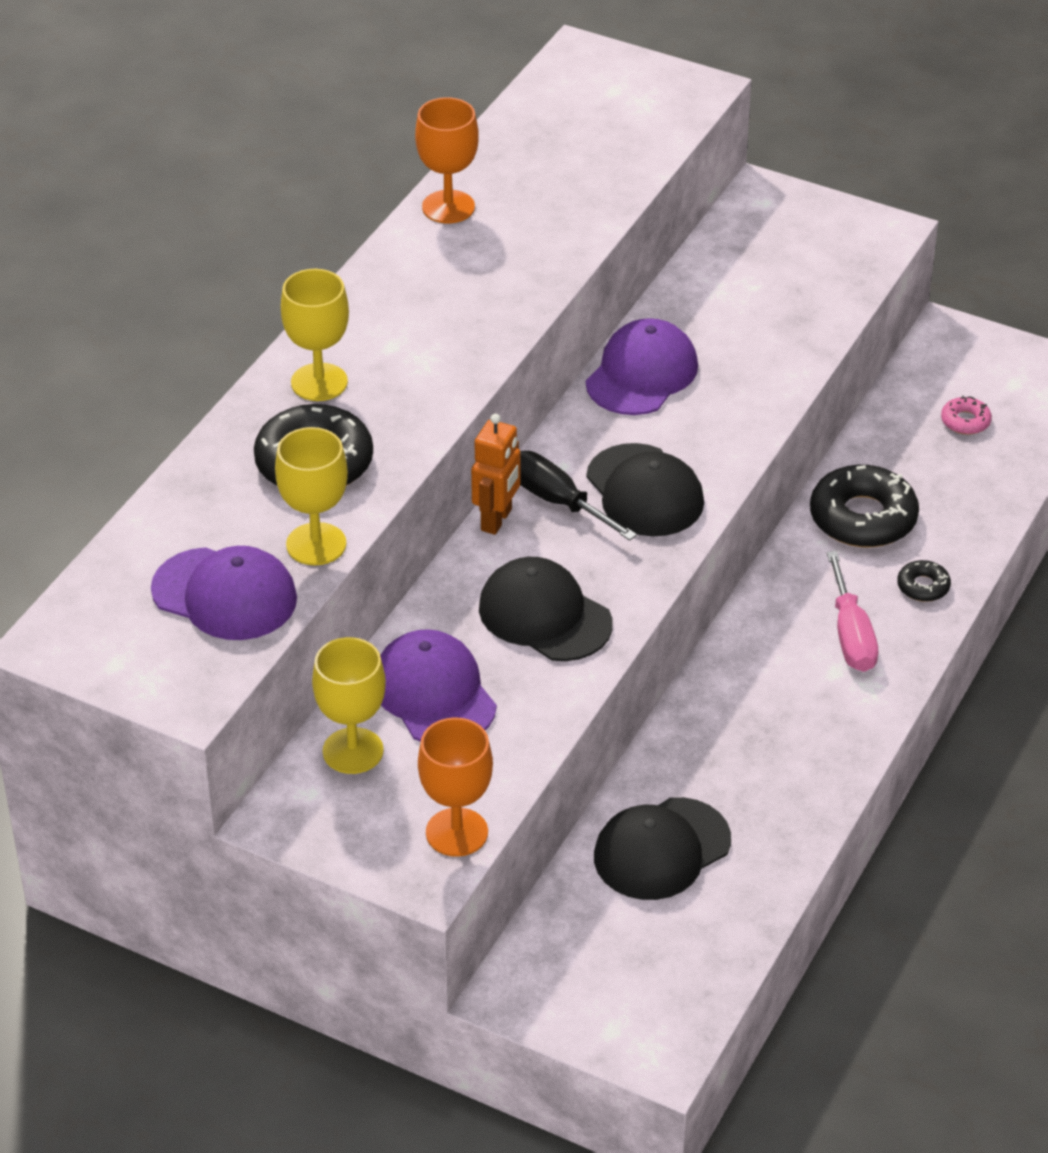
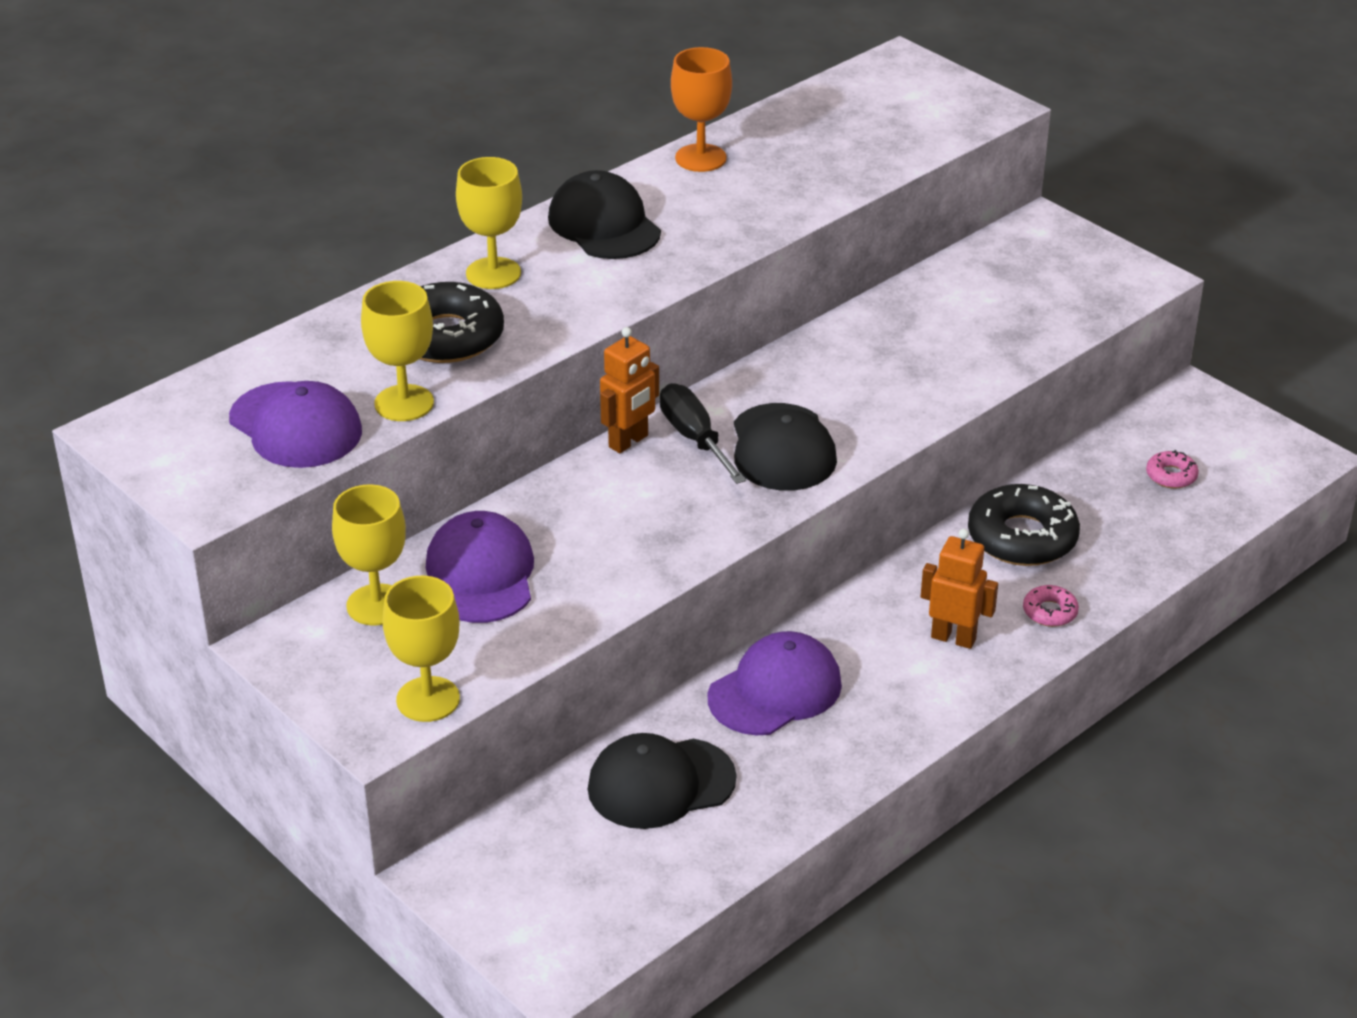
camera: 20 degrees right, 5 degrees down
(456, 832) = (428, 699): orange goblet -> yellow goblet
(545, 616) = (624, 532): black cap -> black cap (604, 225)
(641, 374) = (838, 349): purple cap -> purple cap (775, 690)
(851, 635) = (953, 638): pink screwdriver -> orange robot
(923, 586) = (1050, 612): black donut -> pink donut

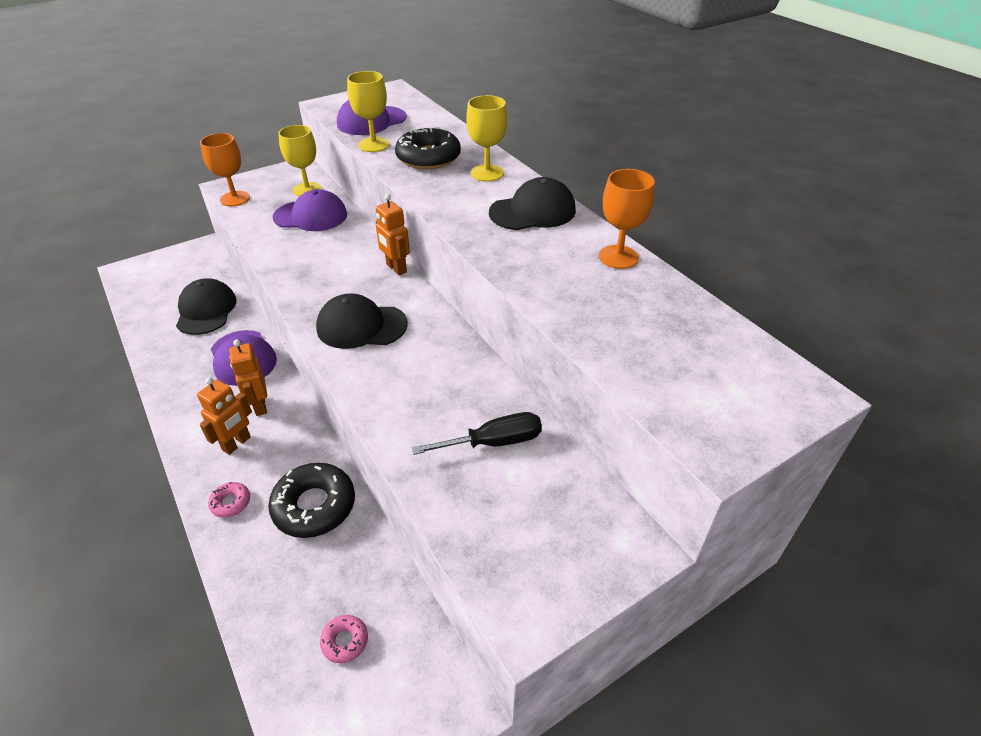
camera: 100 degrees right, 5 degrees up
(428, 699) = (235, 199): yellow goblet -> orange goblet
(694, 438) = (388, 292): black screwdriver -> black screwdriver (494, 442)
(874, 637) = (259, 406): none -> orange robot

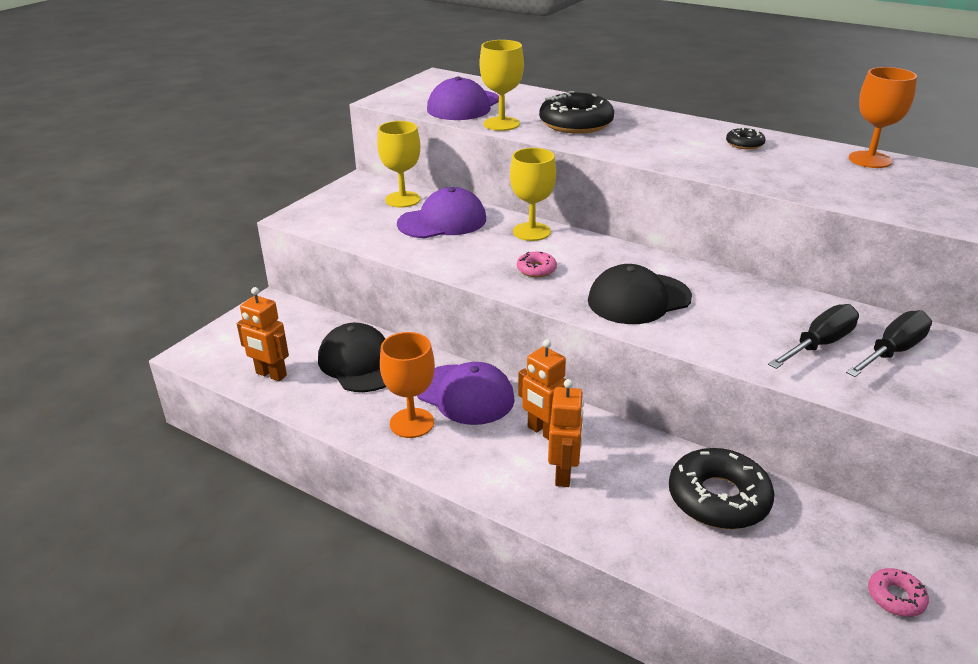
camera: 25 degrees left, 10 degrees down
(231, 503) = (628, 529): pink donut -> pink donut (536, 269)
(235, 199) = (327, 225): orange goblet -> orange goblet (412, 423)
(396, 268) = (602, 244): orange robot -> orange robot (271, 374)
(444, 414) = (819, 344): none -> black screwdriver
(487, 173) = (653, 124): yellow goblet -> yellow goblet (531, 232)
(532, 211) = (744, 144): black cap -> black donut

